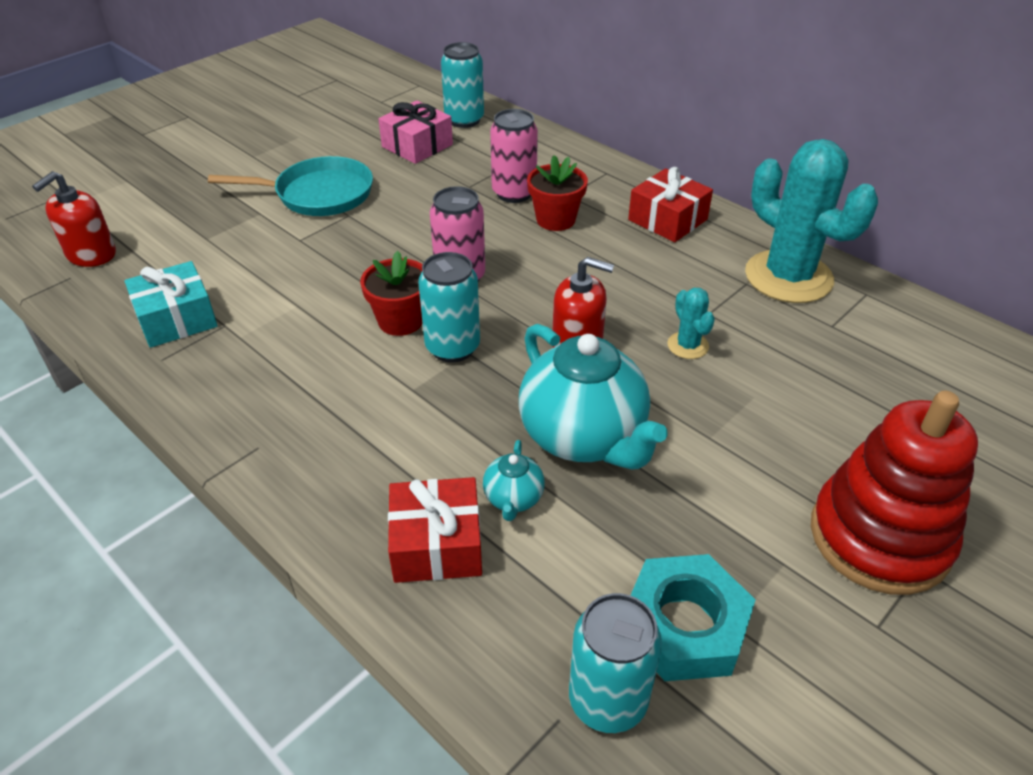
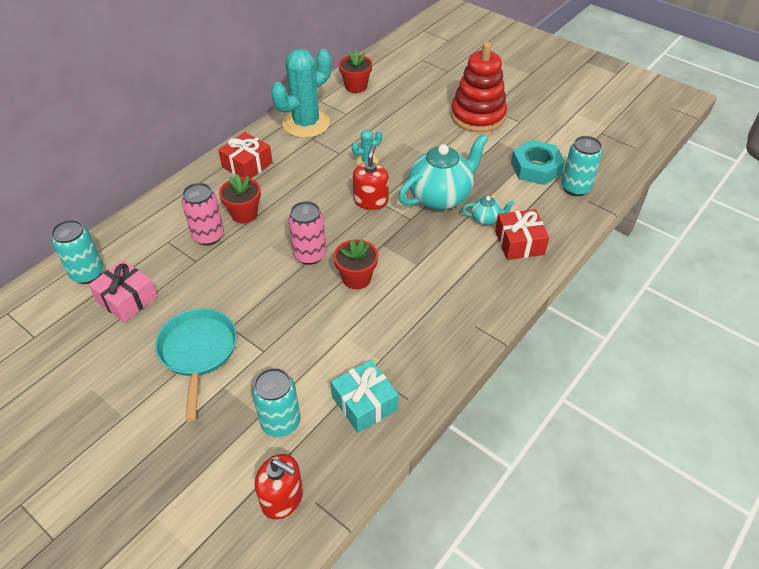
camera: 95 degrees left, 5 degrees up
(452, 347) = (379, 251): turquoise can -> turquoise can (280, 422)
(932, 342) = (356, 86): none -> red flower pot

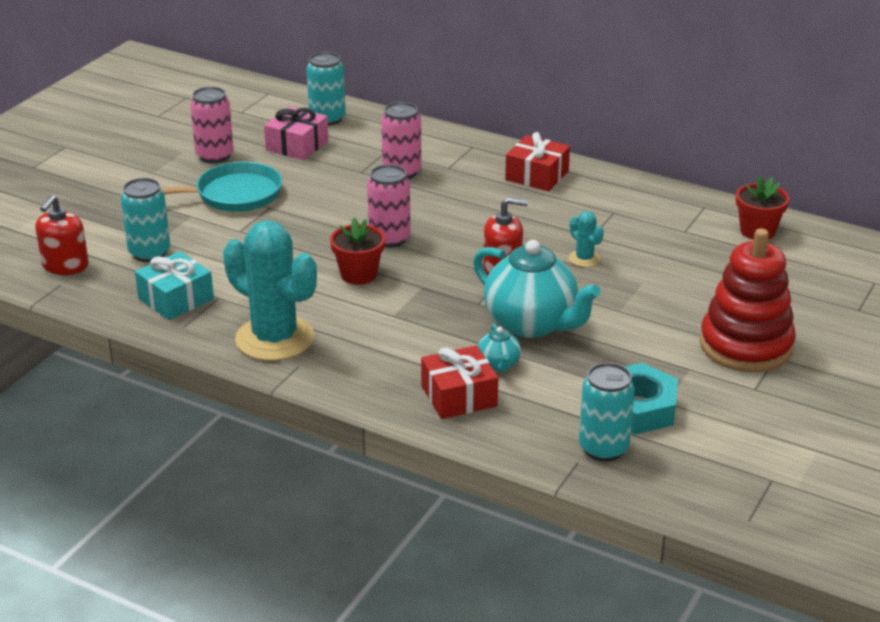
camera: 80 degrees right, 15 degrees down
(115, 363) = (214, 156): none -> pink can
(244, 214) = (446, 187): red flower pot -> none
(306, 124) = (644, 203): turquoise cactus -> turquoise cactus (275, 338)

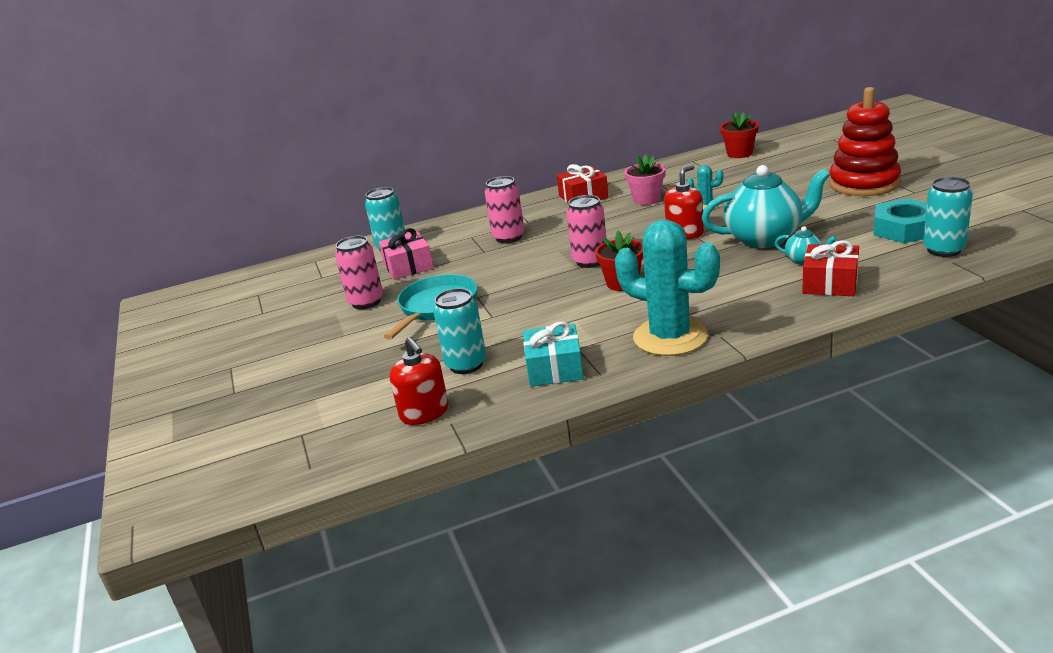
camera: 45 degrees left, 5 degrees down
(275, 338) = (670, 337): turquoise cactus -> turquoise cactus turned 45 degrees clockwise
(565, 217) = (647, 199): none -> pink flower pot

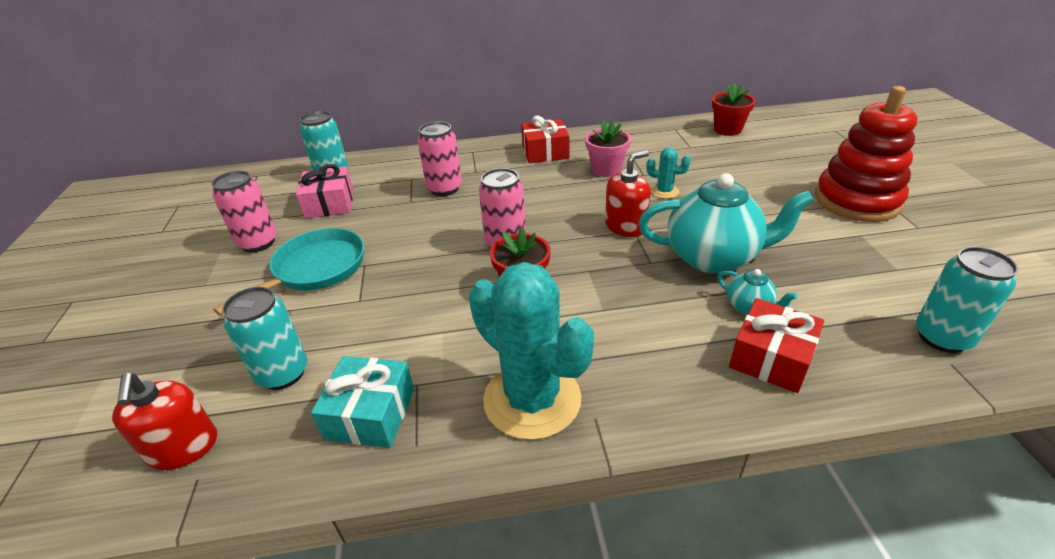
camera: 10 degrees right, 10 degrees up
(904, 229) = (893, 285): turquoise nut -> none

